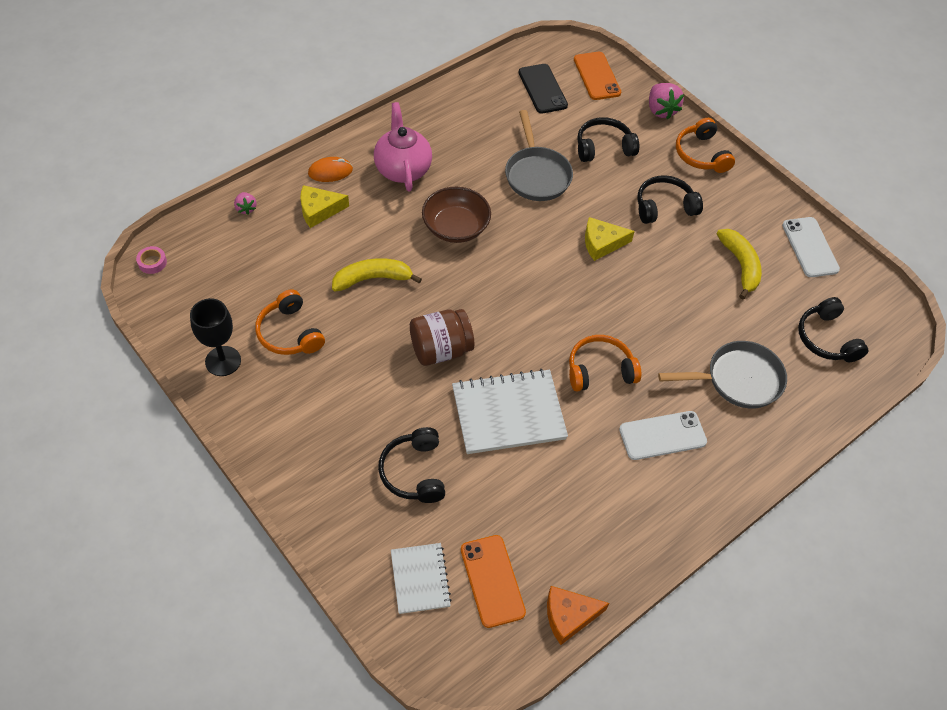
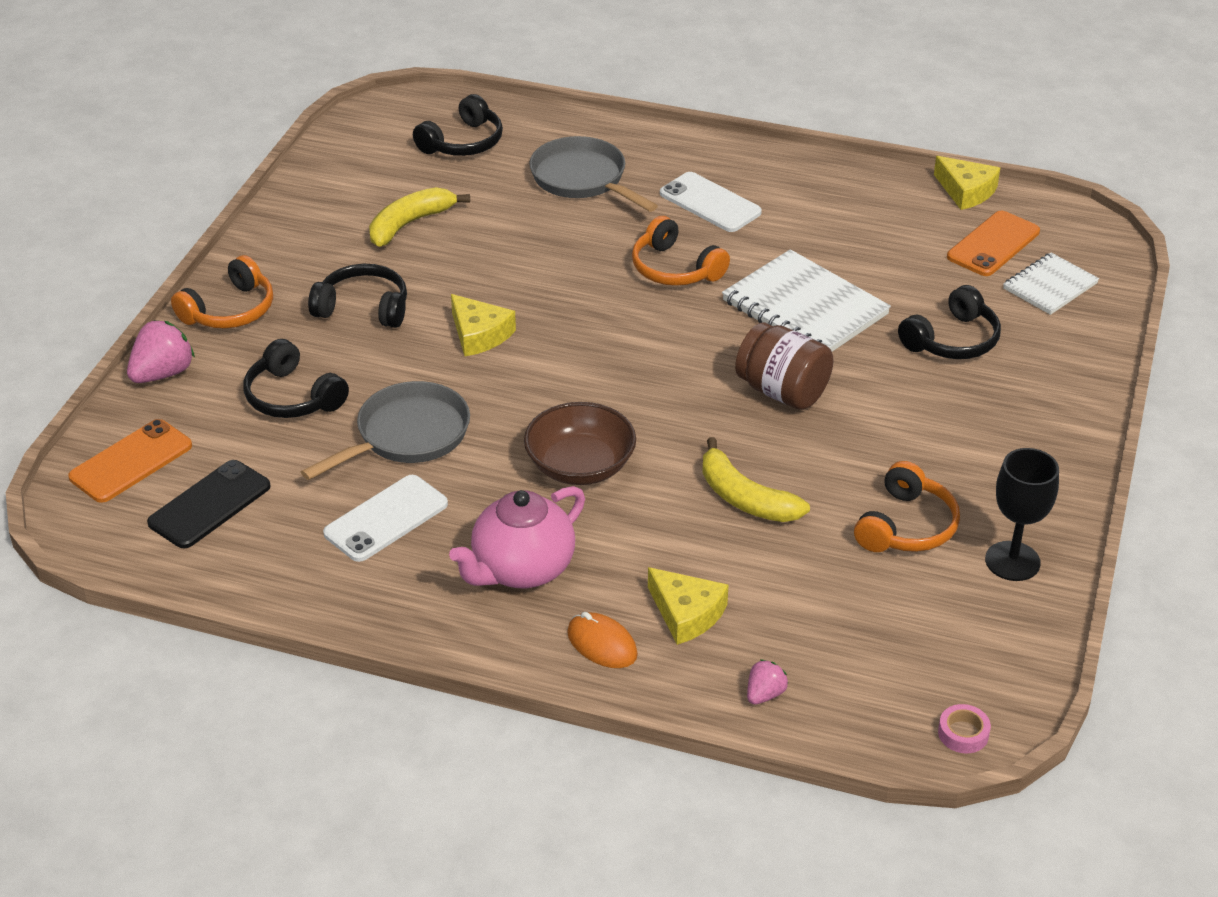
camera: 120 degrees left, 15 degrees down
(569, 616) = (966, 191): orange cheese -> yellow cheese
(664, 207) = (363, 308): black headphones -> black headphones turned 150 degrees clockwise
(810, 247) = (328, 186): white phone -> white phone (386, 519)

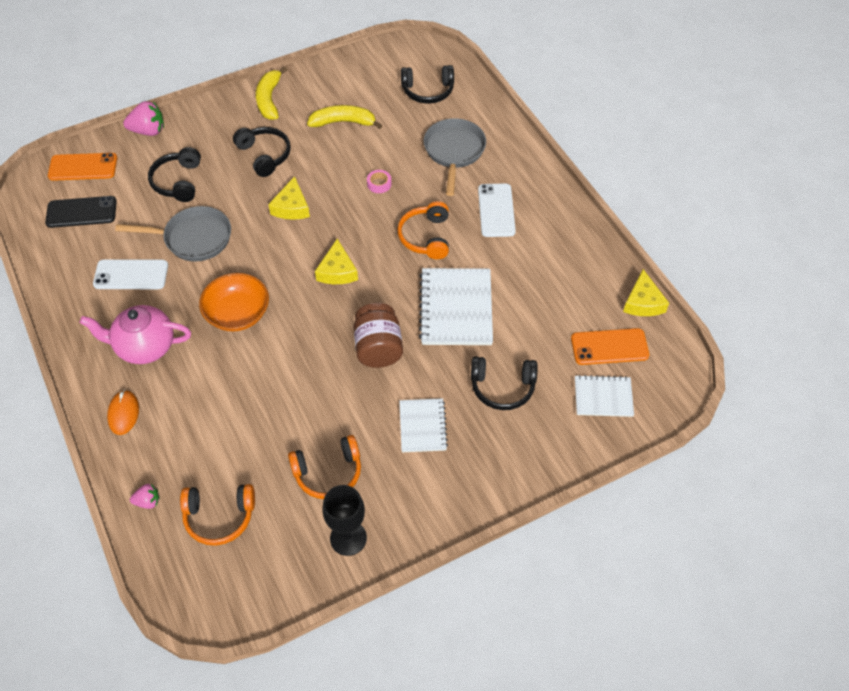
camera: 45 degrees right, 15 degrees up
(230, 310) = (213, 116): orange headphones -> orange headphones (219, 517)
(580, 466) = (237, 313): brown bowl -> orange bowl
(686, 613) = (175, 430): yellow cheese -> yellow cheese (337, 271)
(745, 498) = (280, 392): yellow banana -> yellow banana (269, 99)
(931, 423) = (422, 426): none -> white notebook
(963, 733) = (195, 605): pink tape -> pink tape (379, 184)

